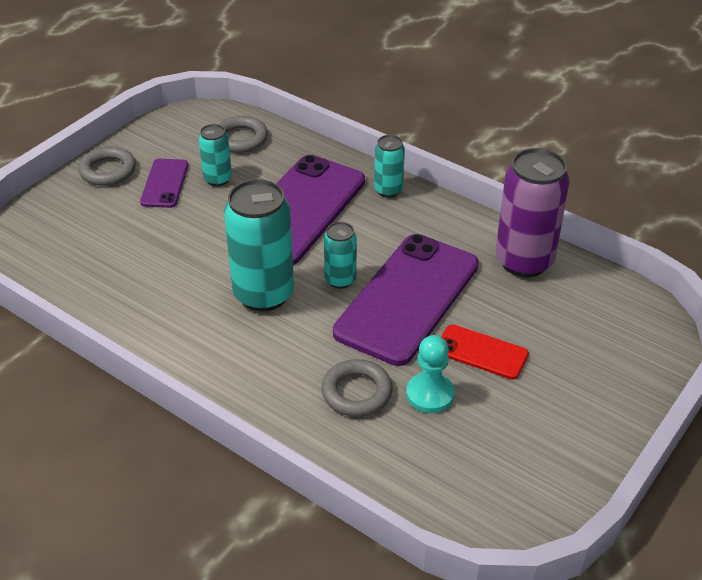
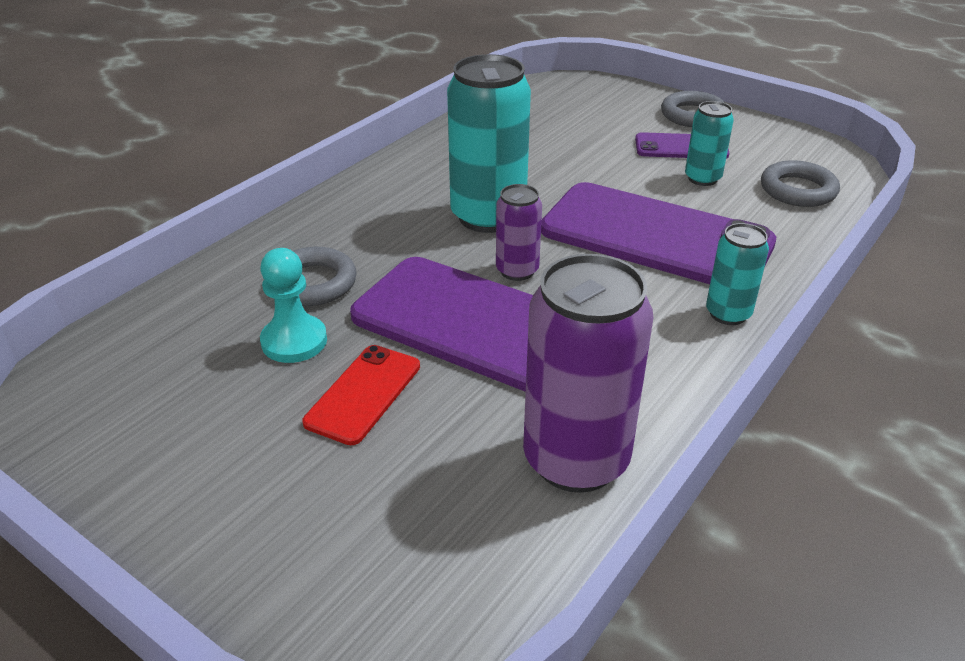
camera: 90 degrees right, 5 degrees down
(340, 280) = (517, 271): turquoise can -> purple can

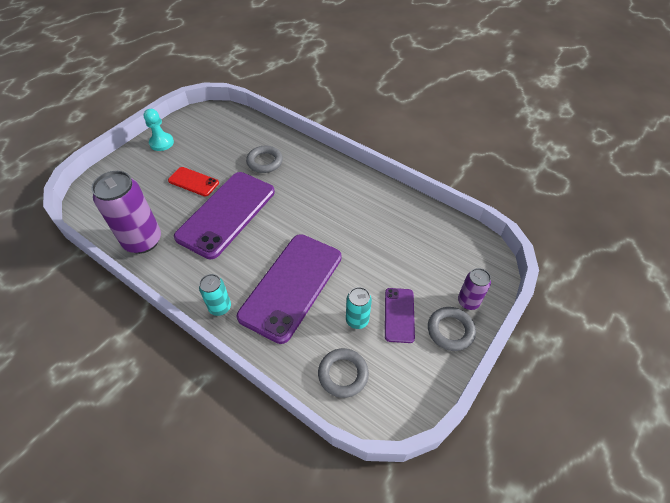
camera: 90 degrees right, 15 degrees up
(294, 341) = (227, 161): turquoise pawn -> turquoise pawn (161, 143)
(488, 216) = (315, 217): turquoise can -> none
(517, 271) = (266, 227): purple can -> purple can (468, 301)

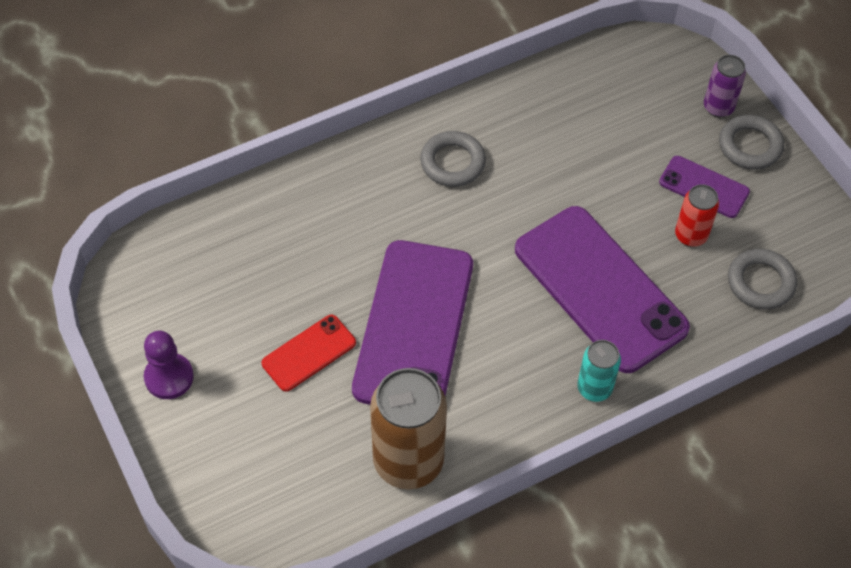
camera: 65 degrees left, 5 degrees up
(143, 241) = (408, 461): purple can -> brown can
(161, 143) = (169, 377): turquoise pawn -> purple pawn
(226, 214) = (414, 326): purple phone -> purple phone turned 45 degrees clockwise
(265, 162) = (322, 235): grey ring -> grey ring (452, 162)
(357, 320) = (691, 235): turquoise can -> red can

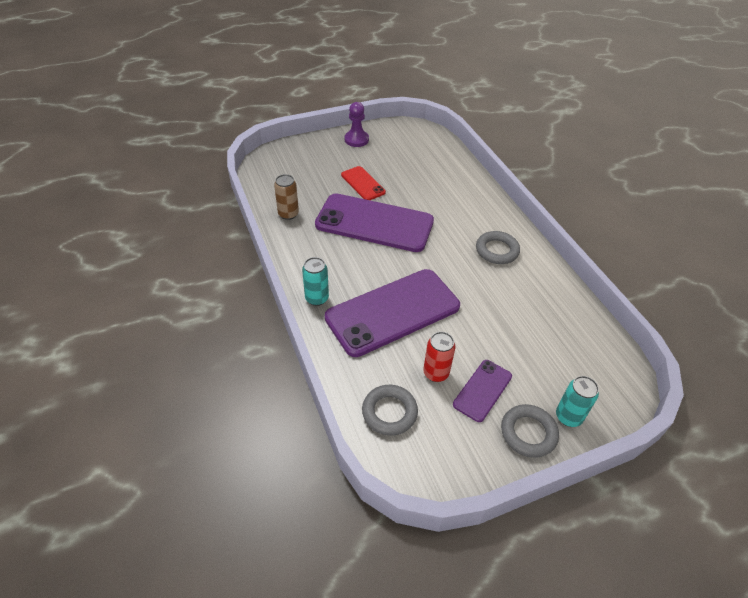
camera: 95 degrees right, 10 degrees down
(408, 461) = (288, 214): brown can -> brown can, size x0.52
(718, 107) = (568, 417): purple can -> turquoise can

